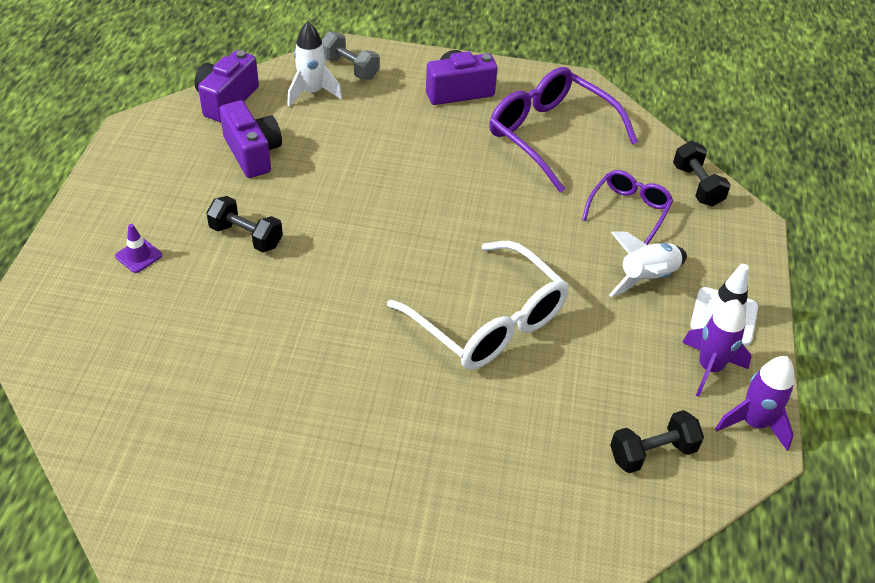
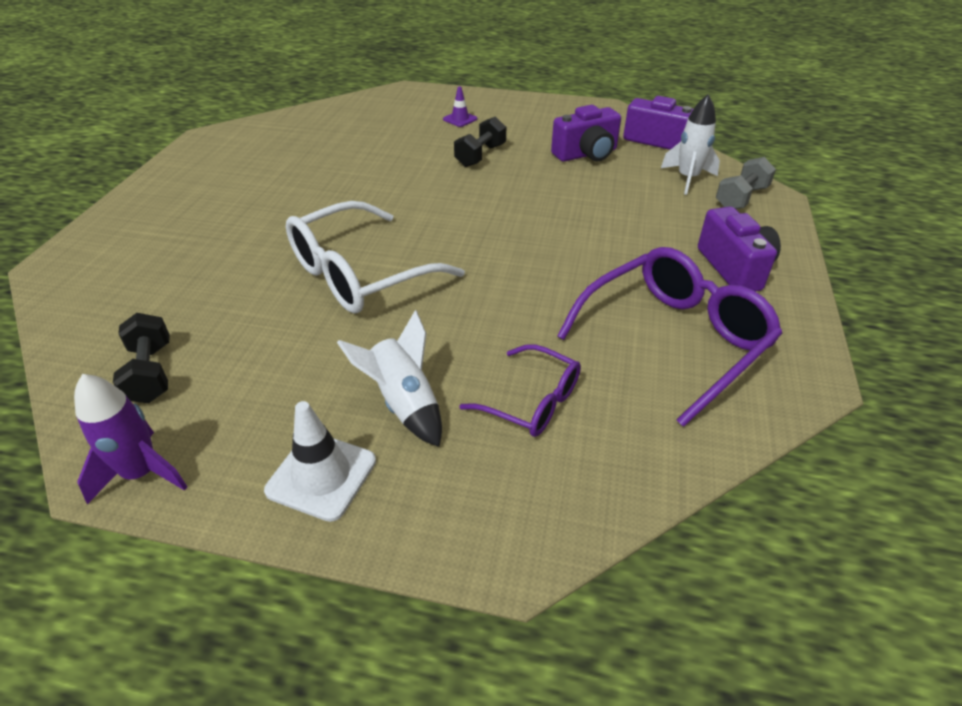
camera: 95 degrees right, 5 degrees down
(697, 186) = (597, 492): black dumbbell -> none
(709, 368) = (242, 443): purple rocket -> none

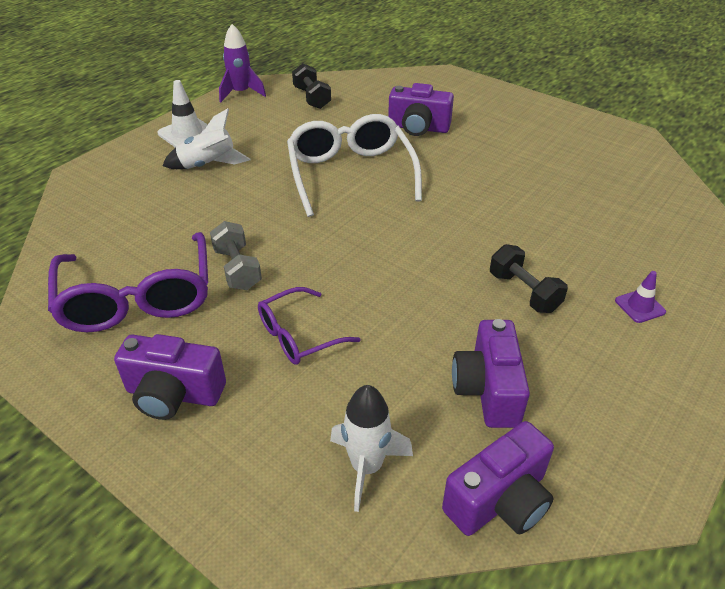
camera: 115 degrees right, 0 degrees up
(151, 373) = (312, 98): black dumbbell -> black dumbbell turned 60 degrees clockwise
(227, 254) = (418, 128): none -> purple camera
(532, 402) = (158, 209): purple glasses -> purple glasses (298, 336)
(741, 198) = (284, 498): grey dumbbell -> grey dumbbell (237, 269)

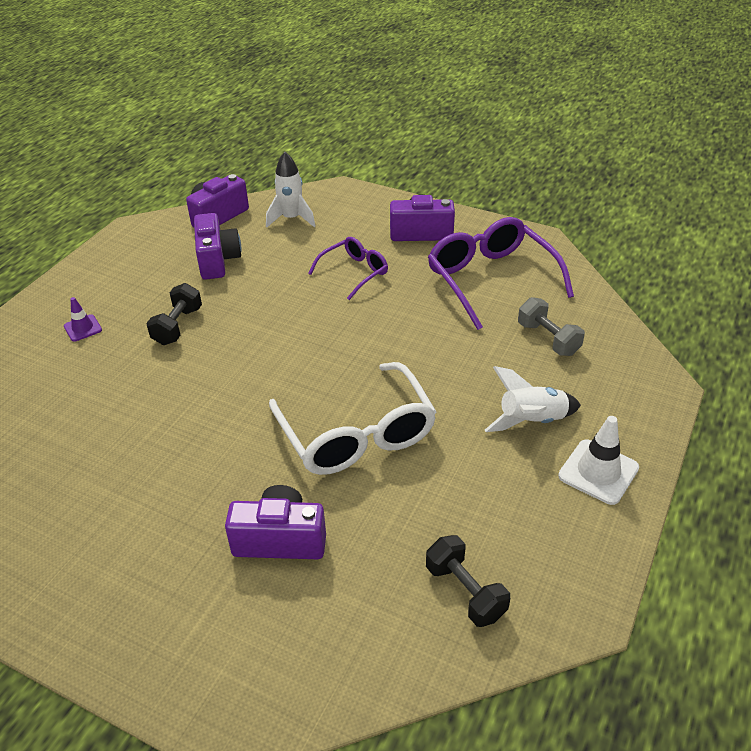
camera: 170 degrees right, 0 degrees up
(237, 269) = (426, 311): grey dumbbell -> grey dumbbell (548, 339)
(241, 93) = (588, 585): purple rocket -> none
(524, 292) = (177, 326): black dumbbell -> black dumbbell turned 60 degrees clockwise

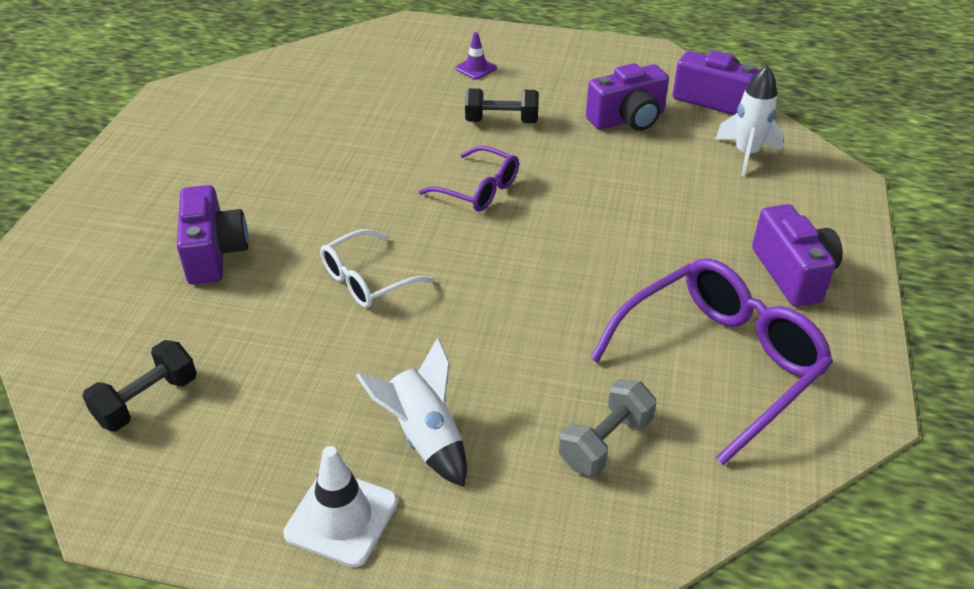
camera: 75 degrees right, 0 degrees up
(354, 272) = (662, 227): purple glasses -> purple glasses (479, 190)
(357, 435) = (366, 280): white glasses -> white glasses, size x0.56

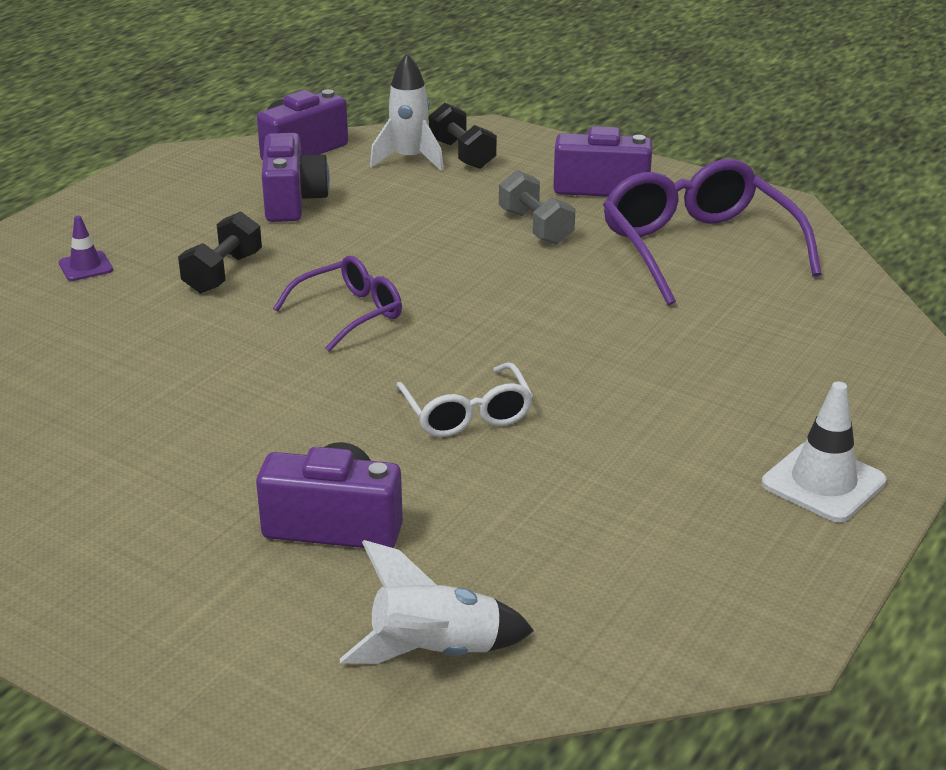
camera: 70 degrees left, 10 degrees down
(147, 401) = (598, 605): black dumbbell -> black dumbbell (462, 154)
(424, 436) = (731, 417): white rocket -> white rocket (435, 652)
(605, 442) = (773, 323): grey dumbbell -> grey dumbbell (535, 227)

